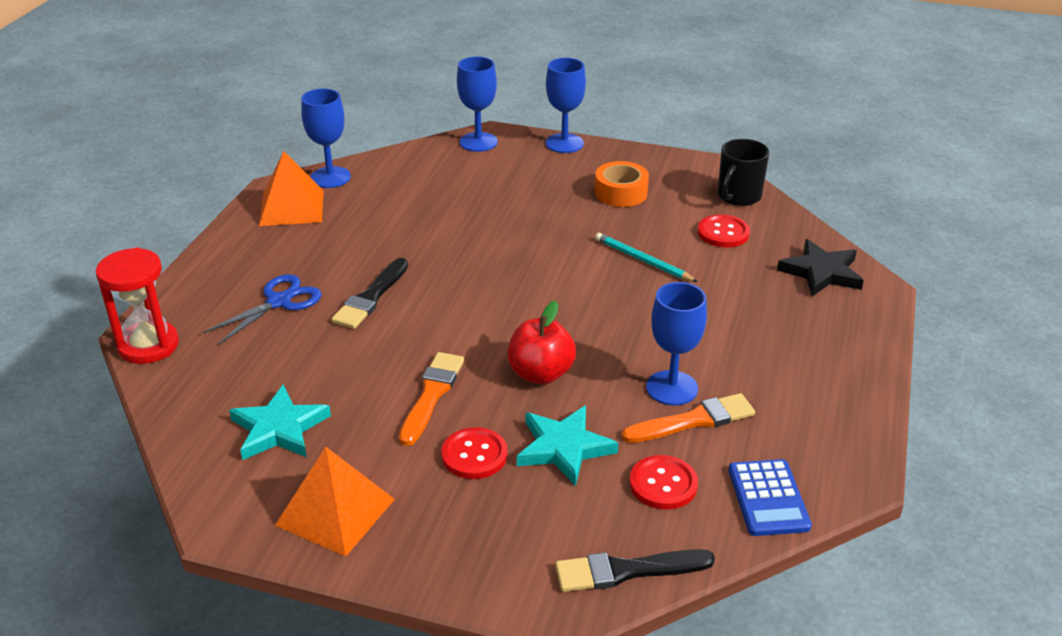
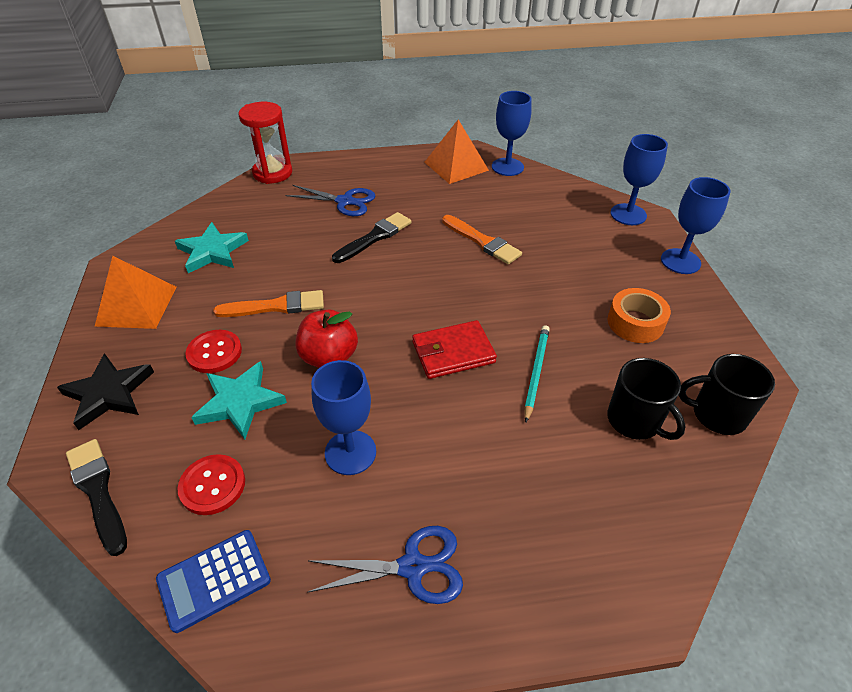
camera: 65 degrees right, 10 degrees up
(371, 297) = (375, 237): black brush -> black brush turned 135 degrees clockwise
(588, 297) = (453, 352): none -> red wallet
(694, 420) = (309, 483): orange brush -> orange brush (482, 241)
(723, 233) = (635, 420): red button -> black mug
(803, 382) = (413, 567): none -> blue scissors
(821, 272) = (632, 535): black star -> black star (108, 393)

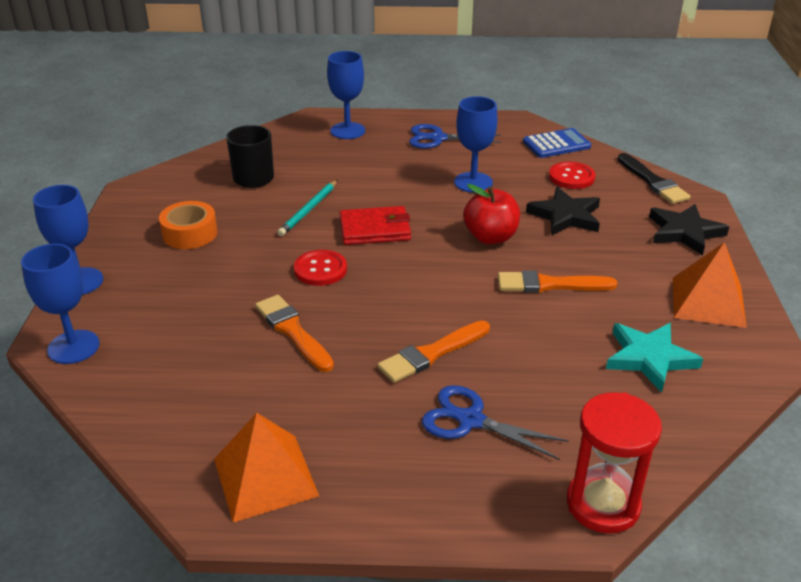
camera: 170 degrees left, 10 degrees down
(214, 353) = (601, 251): red button -> red button (320, 269)
(240, 402) = (565, 216): turquoise star -> black star
(375, 237) = (431, 353): black brush -> orange brush
(507, 167) = (177, 462): blue goblet -> blue goblet (347, 131)
(717, 414) = (188, 175): black mug -> none

